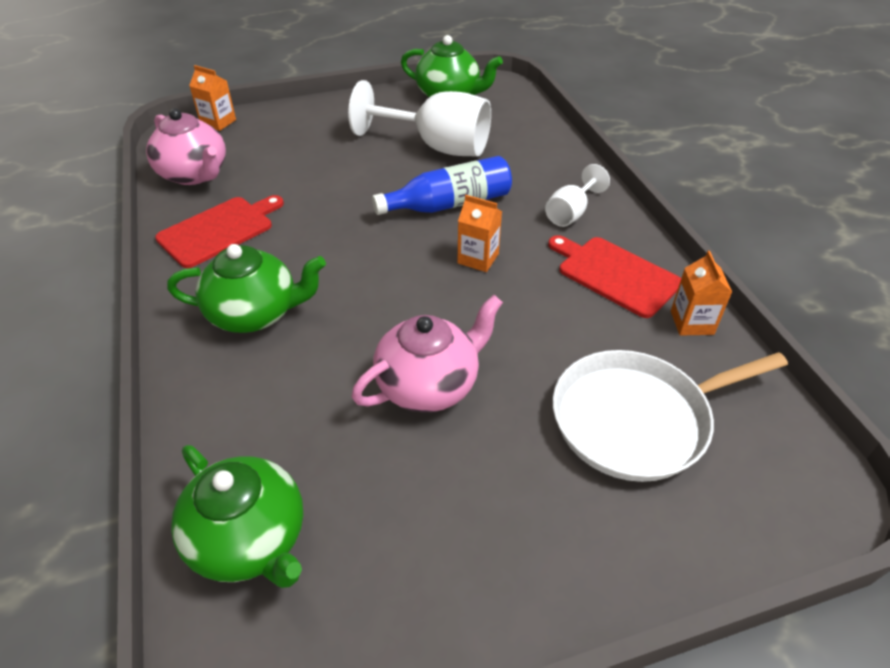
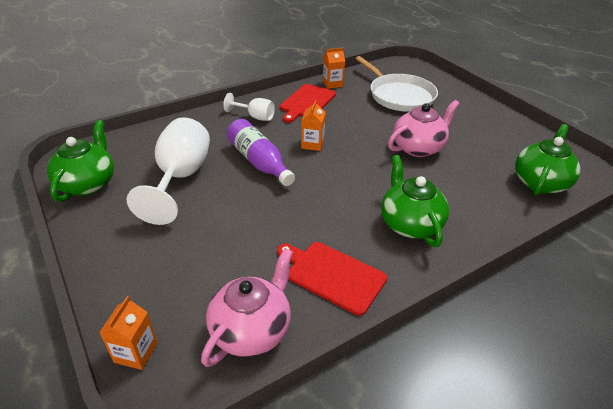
camera: 105 degrees left, 5 degrees down
(429, 385) = (418, 148): pink teapot -> pink teapot turned 105 degrees clockwise
(449, 204) = (259, 162): blue bottle -> purple bottle

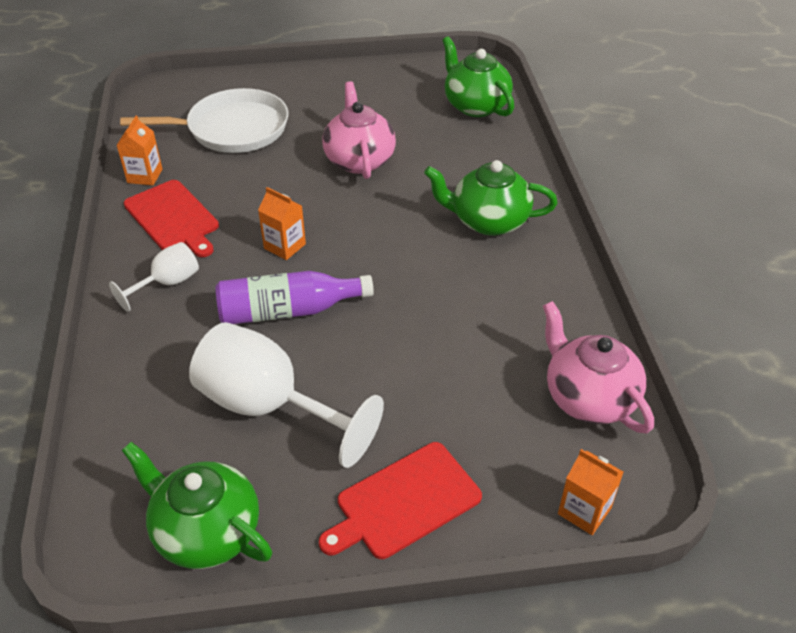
camera: 65 degrees left, 5 degrees up
(332, 275) = (537, 308): red cutting board -> red cutting board (404, 502)

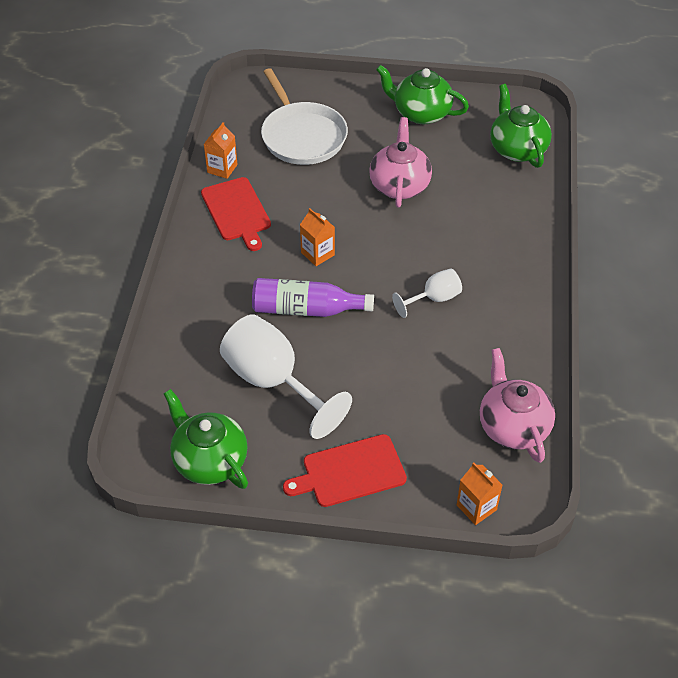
camera: 15 degrees right, 5 degrees up
(167, 283) = (221, 268): white goblet -> white goblet (434, 299)
(232, 129) = (302, 136): white pan -> white pan turned 60 degrees clockwise
(488, 221) = (488, 263): green teapot -> green teapot (421, 113)

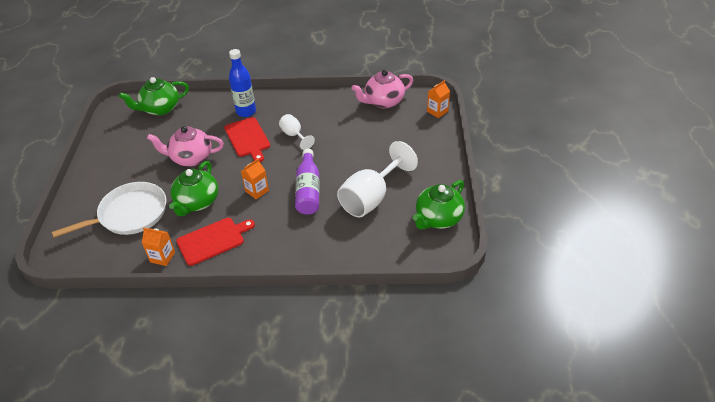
camera: 95 degrees left, 5 degrees down
(350, 472) = (429, 158): red cutting board -> red cutting board (247, 138)
(421, 113) = (115, 154): green teapot -> green teapot (197, 202)
(501, 243) = (246, 112): none -> blue bottle

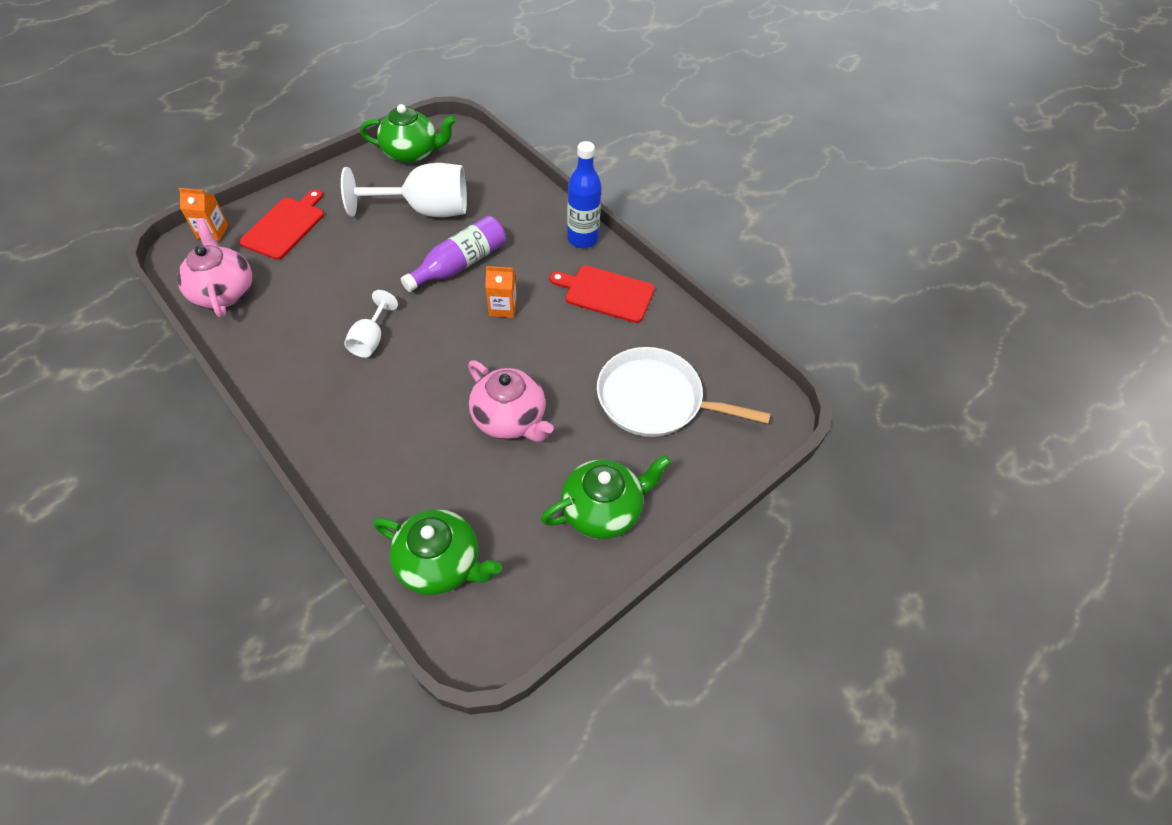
camera: 135 degrees left, 10 degrees up
(162, 257) = (669, 317): orange carton -> none
(197, 202) = (573, 349): green teapot -> green teapot (603, 510)
(246, 112) = (359, 433): blue bottle -> blue bottle (582, 239)
(247, 138) = (418, 385): red cutting board -> red cutting board (285, 226)
(383, 102) = (224, 292): pink teapot -> pink teapot turned 135 degrees counterclockwise

